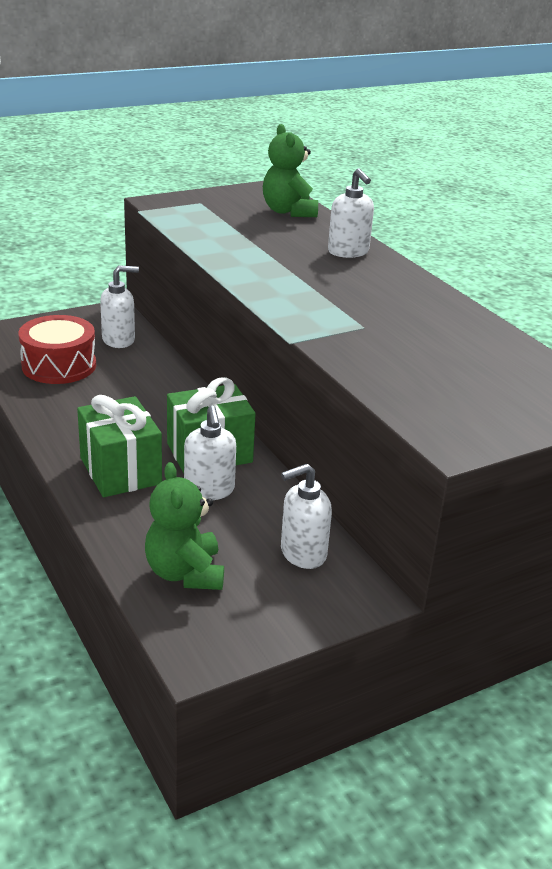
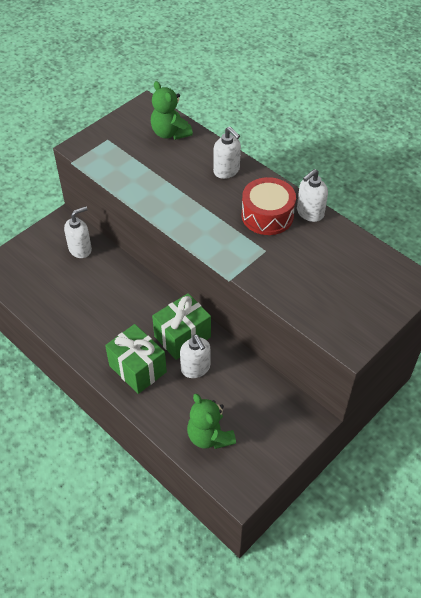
camera: 15 degrees left, 20 degrees up
(59, 365) = (54, 286): red drum -> red drum (267, 215)
(302, 553) = (266, 401): white soap dispenser -> white soap dispenser (309, 213)

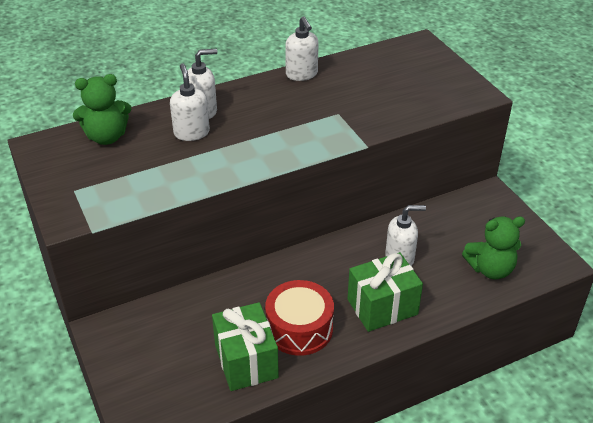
camera: 70 degrees left, 10 degrees down
(80, 249) = (165, 321): white soap dispenser -> white soap dispenser (191, 132)
(182, 337) = (352, 258): green gift -> green gift (246, 361)
(267, 215) = (289, 100): red drum -> red drum (299, 328)

